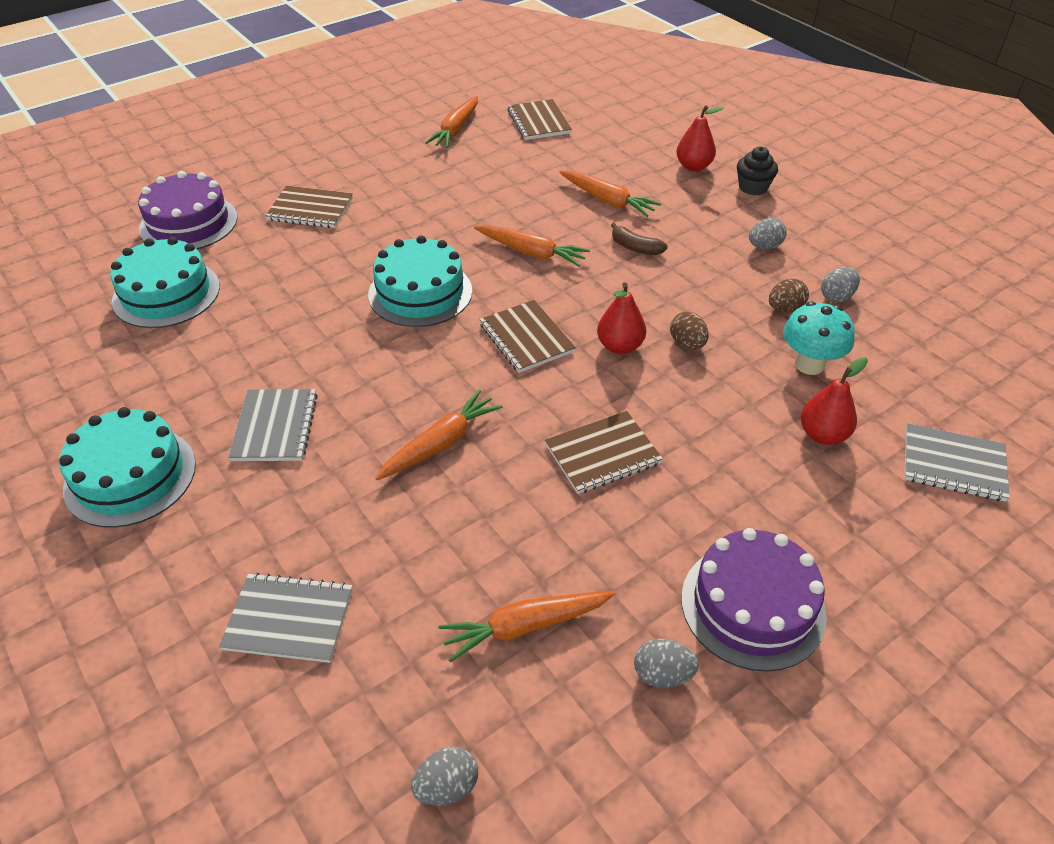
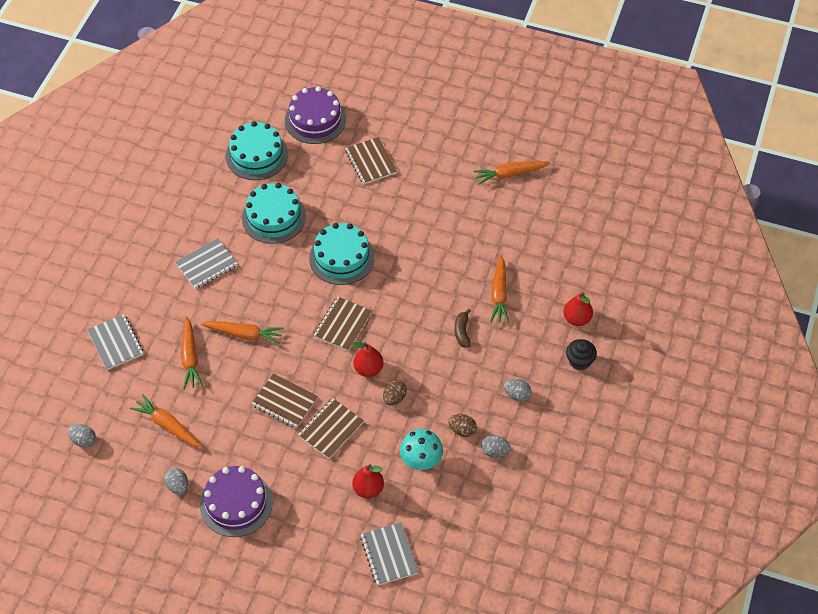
camera: 55 degrees right, 10 degrees up
(130, 476) = (142, 235): turquoise cake -> turquoise cake (273, 217)
(531, 252) = (416, 285): orange carrot -> orange carrot (190, 357)
(538, 122) = (557, 210): brown notebook -> brown notebook (331, 429)

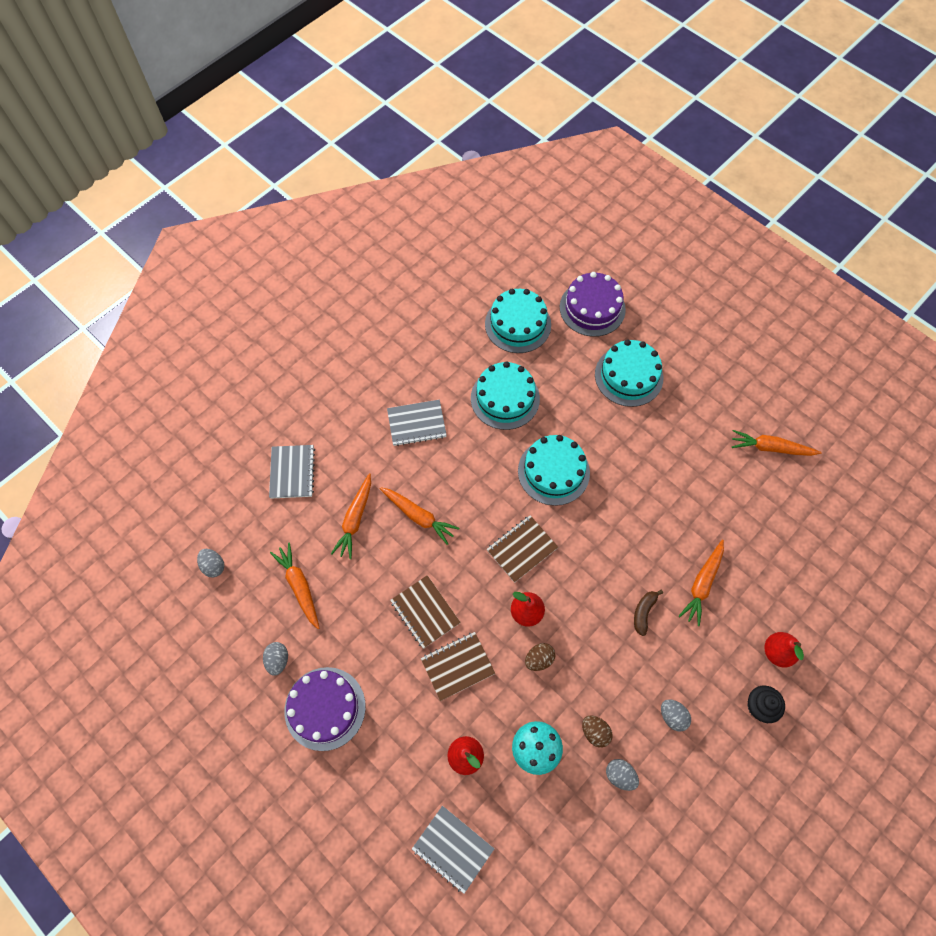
camera: 25 degrees right, 10 degrees up
(370, 162) = (628, 376): brown notebook -> turquoise cake
(389, 555) = (452, 849): grey notebook -> grey notebook turned 60 degrees counterclockwise

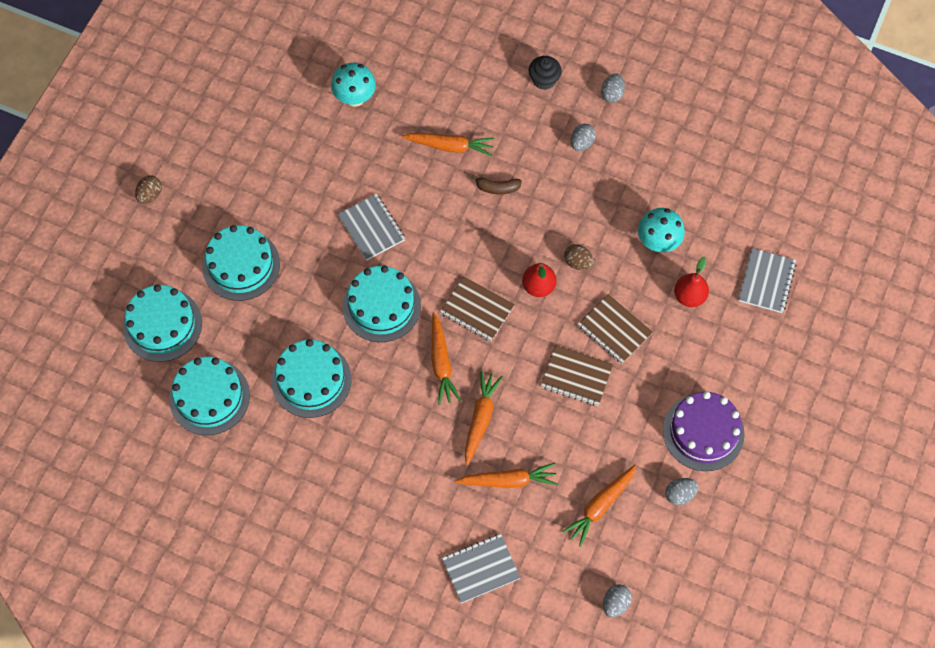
camera: 110 degrees left, 0 degrees up
(416, 424) = (375, 460): grey notebook -> grey notebook (371, 228)
(425, 612) = (576, 377): brown notebook -> brown notebook turned 75 degrees clockwise
(592, 308) = (162, 325): purple cake -> turquoise cake
(595, 732) = (622, 199): brown egg -> brown egg (150, 195)
(620, 775) = (649, 171): grey egg -> grey egg (612, 94)
(771, 448) = (282, 117): orange carrot -> orange carrot (441, 363)
(777, 652) = (490, 75): red pear -> none
(778, 515) = (355, 98): none -> turquoise mushroom

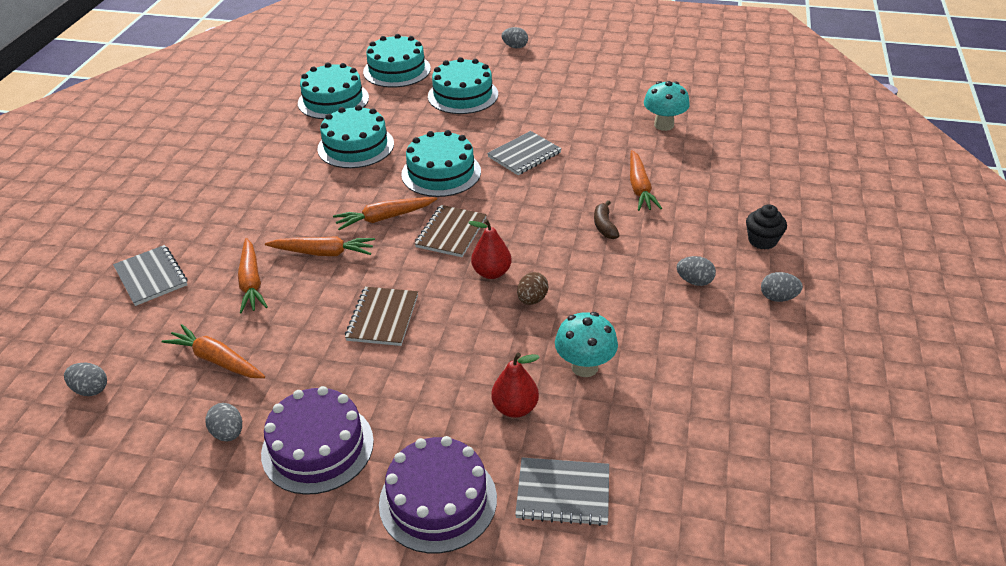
camera: 80 degrees right, 25 degrees down
(150, 195) = (515, 47): brown egg -> grey egg
(614, 330) = (450, 342): brown notebook -> none
(761, 358) = (438, 500): none -> purple cake

